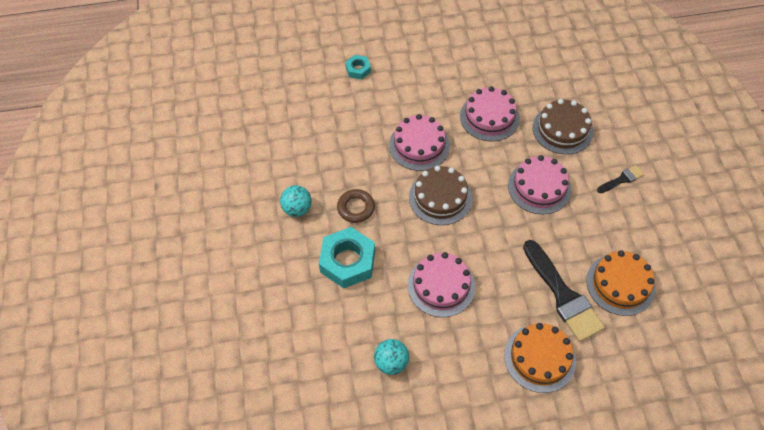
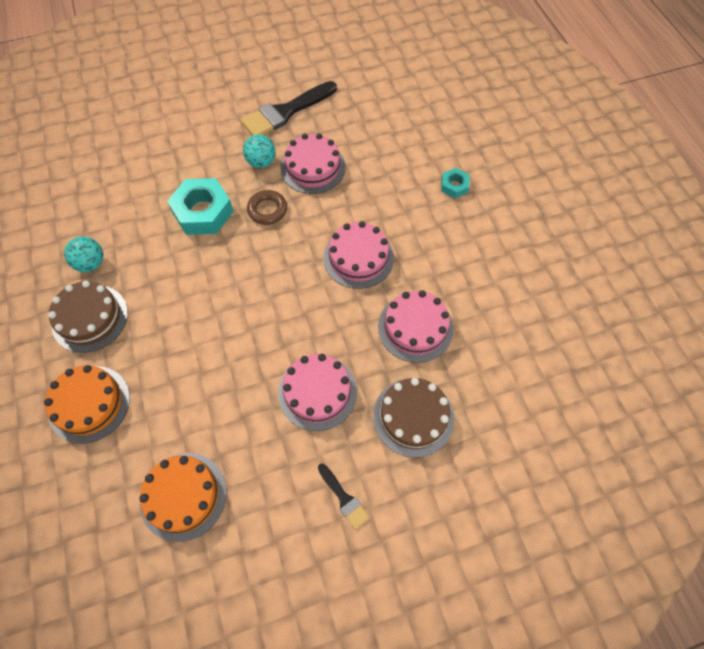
camera: 80 degrees right, 5 degrees up
(440, 197) = (289, 286): brown cake -> brown cake (90, 318)
(441, 286) = (177, 298): pink cake -> pink cake (313, 167)
(563, 295) = (167, 426): black brush -> black brush (286, 112)

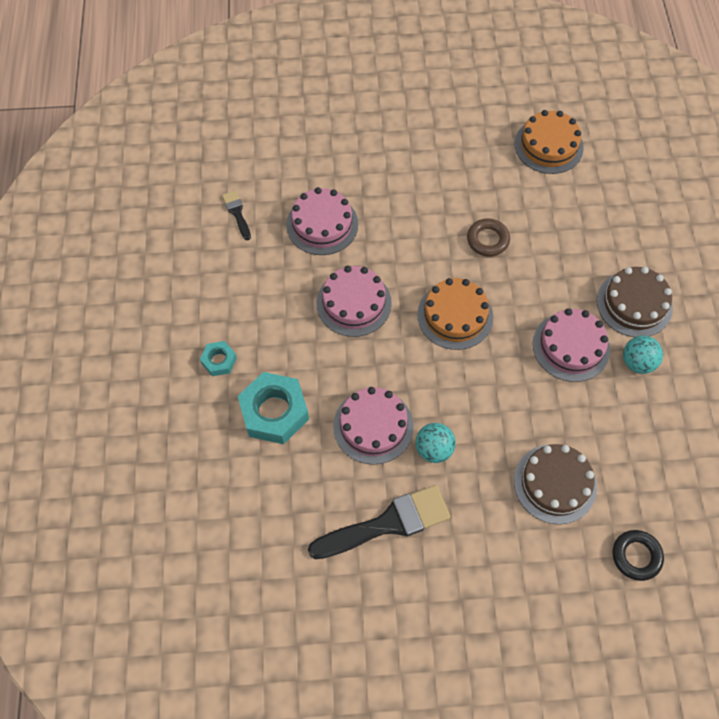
camera: 165 degrees left, 0 degrees up
(89, 404) = (629, 227): orange cake -> orange cake (455, 315)
(103, 129) = (636, 556): none -> black ring
(203, 212) = (512, 396): turquoise nut -> turquoise nut (274, 412)
(267, 210) = (438, 381): brown ring -> brown ring (487, 240)
(317, 392) = (426, 192): pink cake -> pink cake (571, 346)
(344, 498) = (424, 118): black brush -> black brush (237, 213)
(413, 417) = (351, 157): brown cake -> brown cake (555, 483)

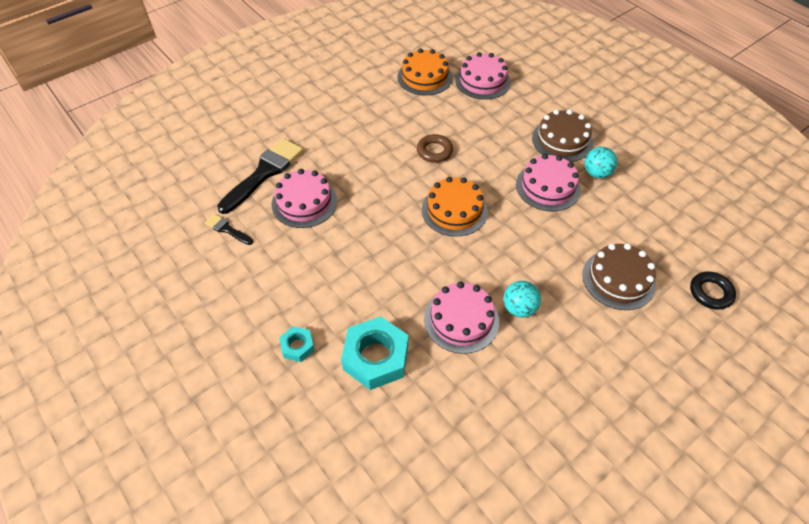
camera: 35 degrees left, 10 degrees down
(354, 303) = (373, 242): pink cake -> pink cake (482, 81)
(387, 523) = (533, 384): black brush -> black brush (264, 173)

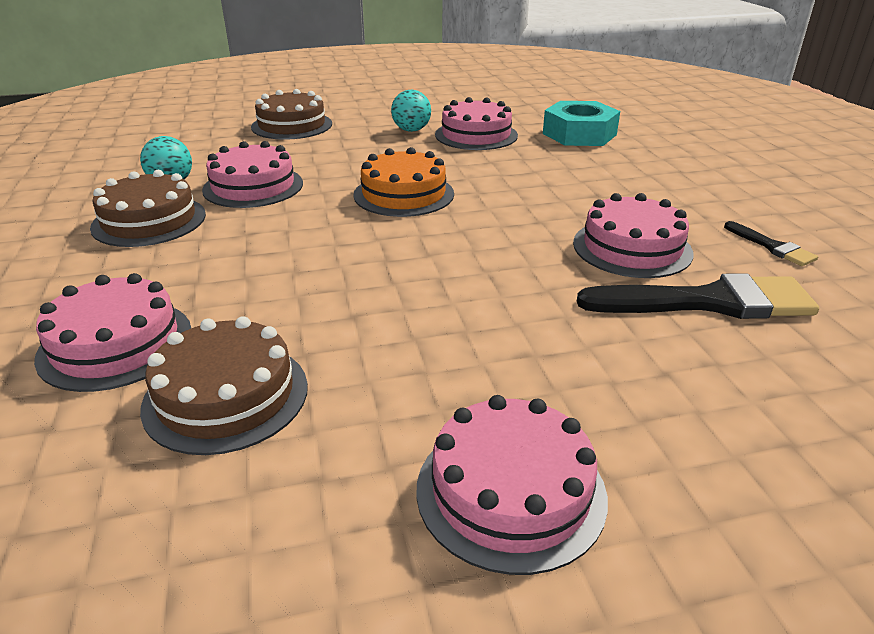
camera: 155 degrees left, 20 degrees down
(264, 173) = (708, 302): black brush -> black brush turned 150 degrees counterclockwise
(297, 346) = (663, 151): turquoise nut -> none
(322, 78) = (510, 491): none -> pink cake
(424, 77) = (226, 396): orange cake -> brown cake
(434, 151) = (363, 256): brown ring -> none
(710, 293) = (226, 108): black ring -> none

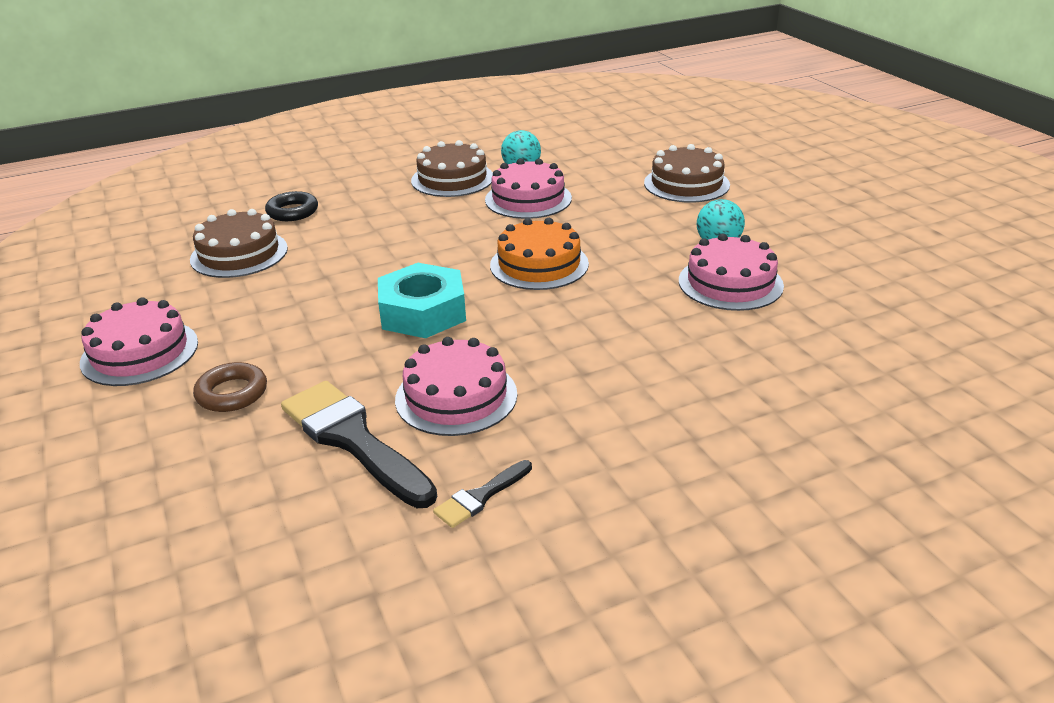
camera: 80 degrees right, 0 degrees up
(116, 344) = (292, 211): pink cake -> black ring
(579, 134) = (788, 354): turquoise nut -> turquoise nut (423, 312)
(627, 386) = (232, 393): none -> brown ring
(708, 302) = (353, 440): black brush -> black brush turned 150 degrees clockwise

